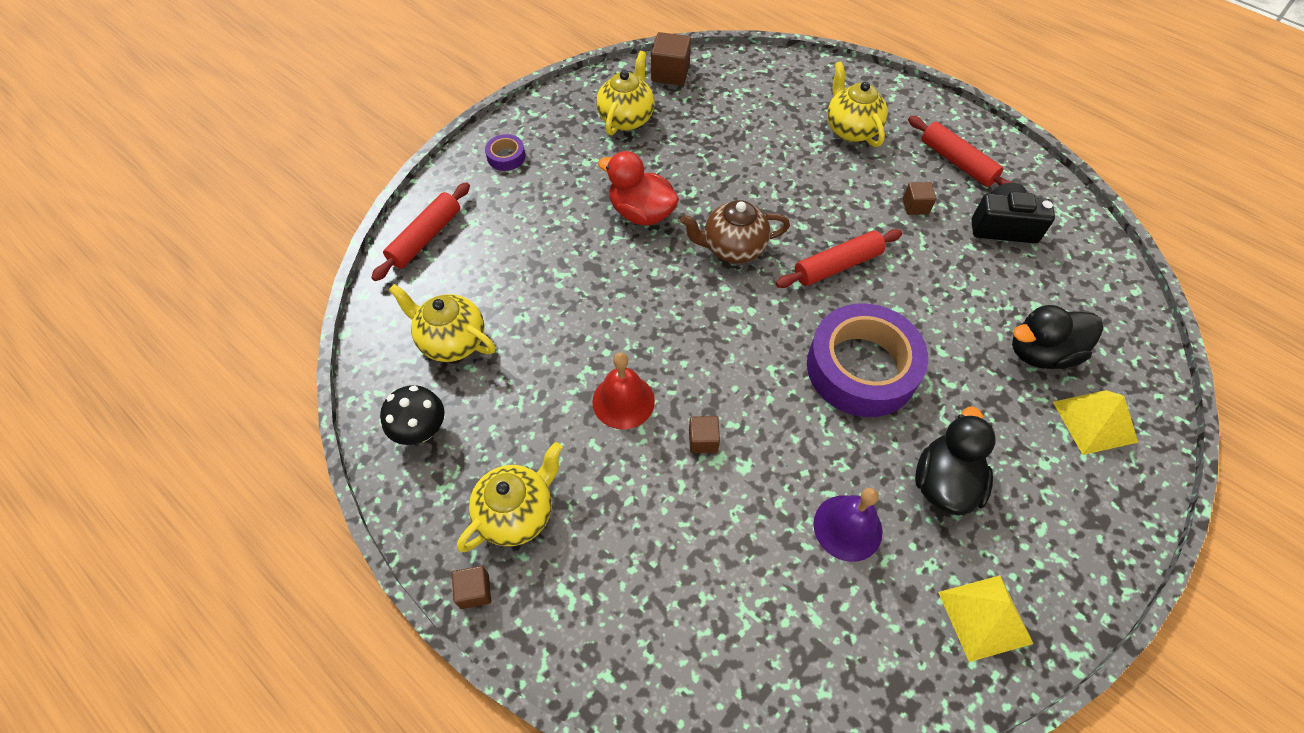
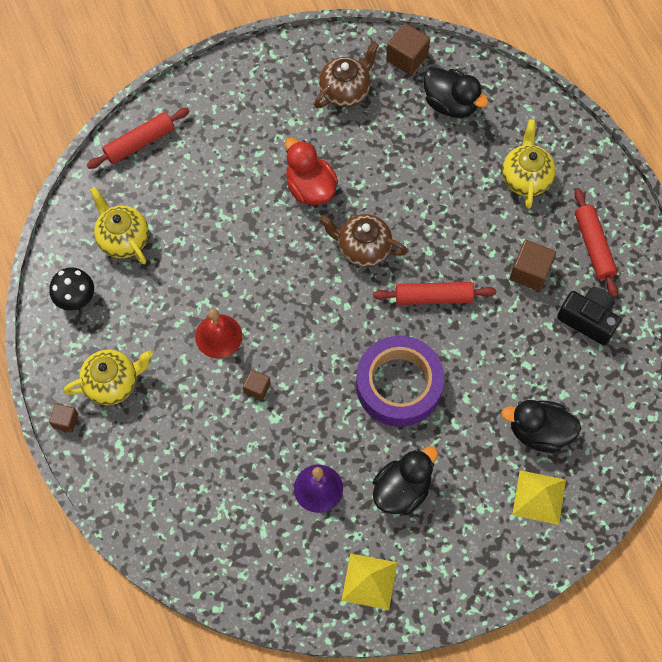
camera: 25 degrees right, 10 degrees up
(506, 157) = (231, 91): purple tape -> none
(626, 118) = (345, 91): yellow teapot -> brown teapot
(737, 95) = (450, 104): none -> black duck
(915, 206) = (530, 272): brown cube -> brown cube, size x1.67

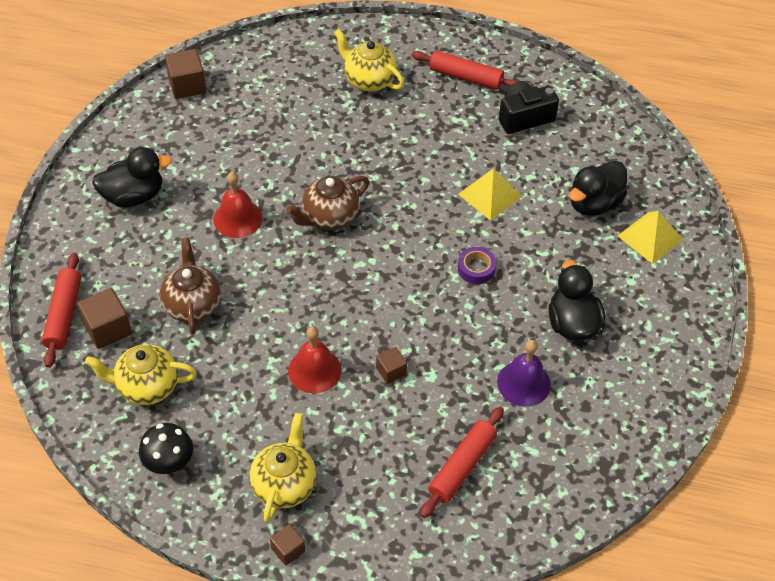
camera: 55 degrees left, 15 degrees down
(310, 187) = (238, 218): red duck -> red bell
(345, 91) = (174, 141): brown teapot -> brown teapot (192, 304)
(369, 581) = (638, 397): yellow pyramid -> yellow pyramid (490, 195)
(399, 385) = (476, 269): purple tape -> purple tape, size x0.42
(433, 297) = (418, 198): red rolling pin -> red rolling pin (462, 466)
(450, 104) = (257, 84): black duck -> black duck (134, 196)
(530, 272) = (452, 126): brown cube -> brown cube (107, 329)

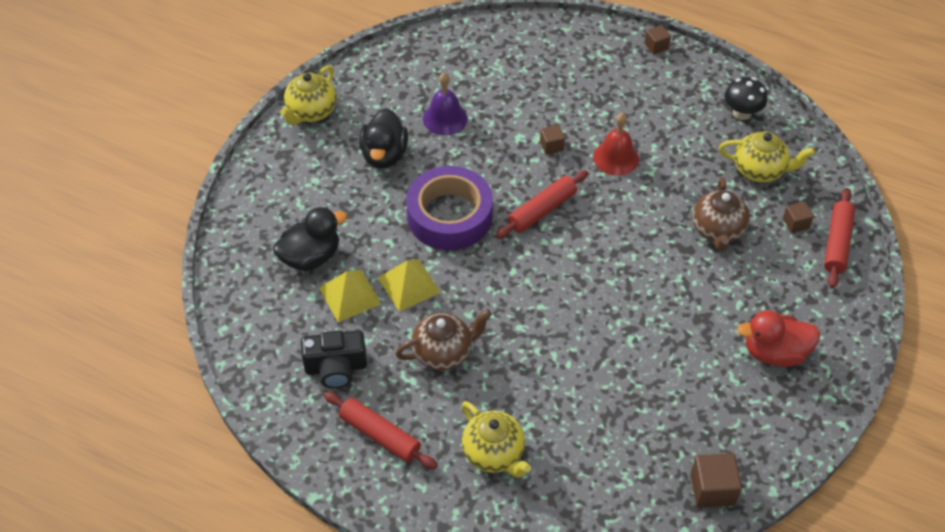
camera: 165 degrees left, 0 degrees up
(107, 329) = (795, 223): brown cube -> brown cube, size x0.60
(134, 196) = (774, 352): black duck -> red duck
(238, 218) = (668, 307): red bell -> none
(284, 484) = (653, 84): yellow teapot -> yellow teapot (311, 112)
(329, 217) = (576, 291): brown teapot -> brown teapot (444, 352)
(462, 466) = (515, 72): red rolling pin -> red rolling pin (542, 210)
(476, 269) = (449, 216): purple tape -> purple tape, size x2.39
(650, 237) = (276, 214): yellow pyramid -> yellow pyramid (349, 295)

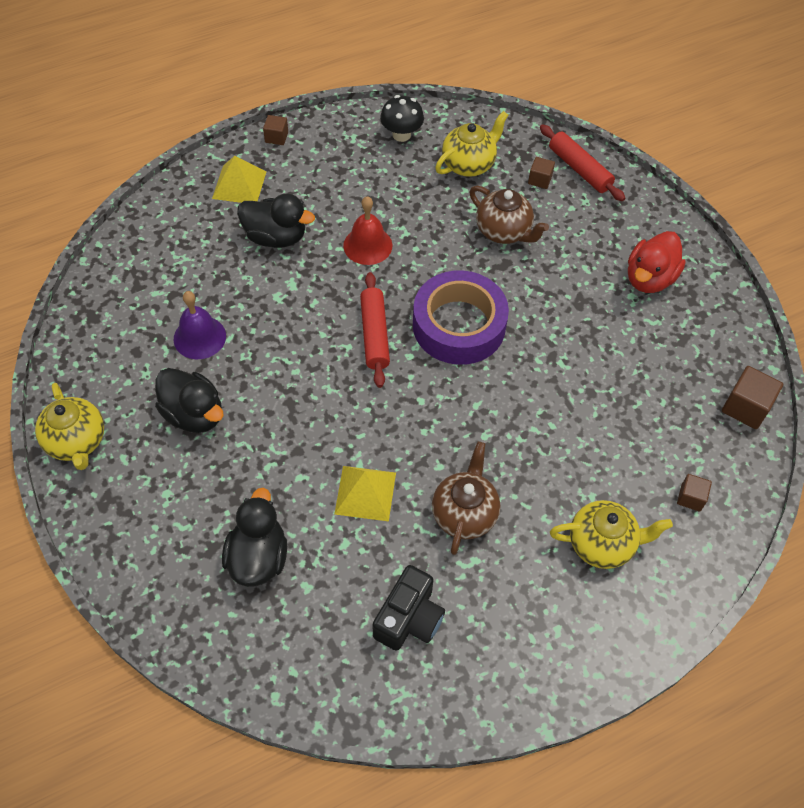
camera: 55 degrees left, 5 degrees up
(349, 295) = (334, 552): yellow pyramid -> yellow pyramid (239, 184)
(380, 435) = (514, 628): red rolling pin -> none
(449, 216) = (316, 408): purple tape -> purple tape (459, 325)
(551, 146) = (311, 280): brown cube -> brown cube (690, 498)
(568, 103) = (276, 237): none -> black duck

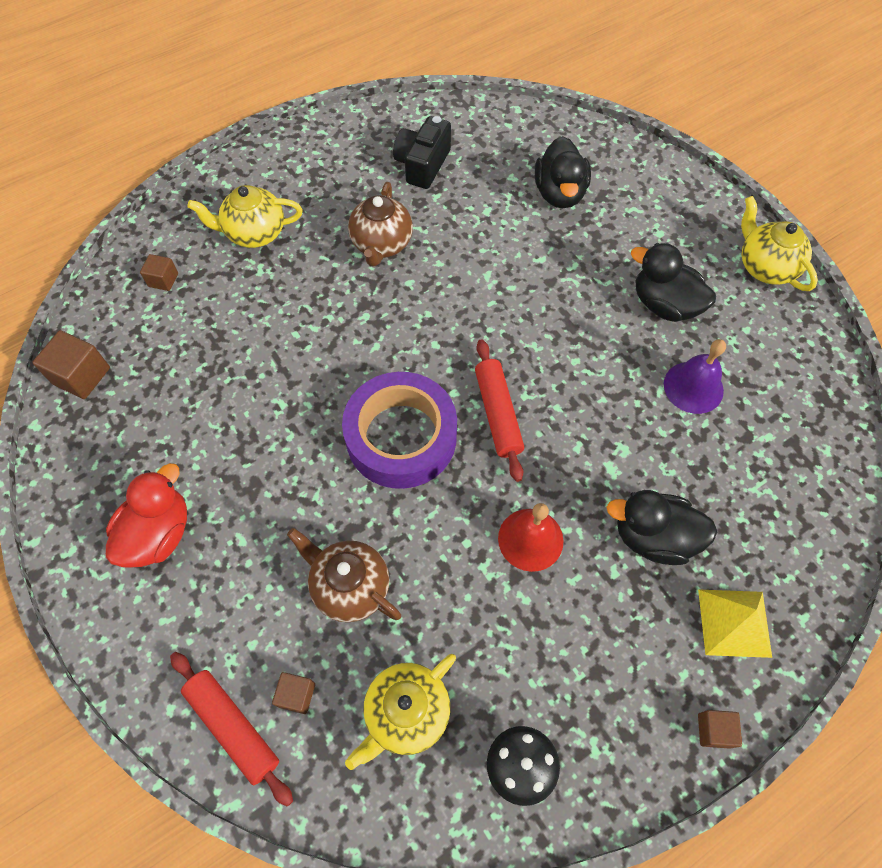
camera: 175 degrees right, 5 degrees up
(365, 493) = (476, 252): yellow pyramid -> none

